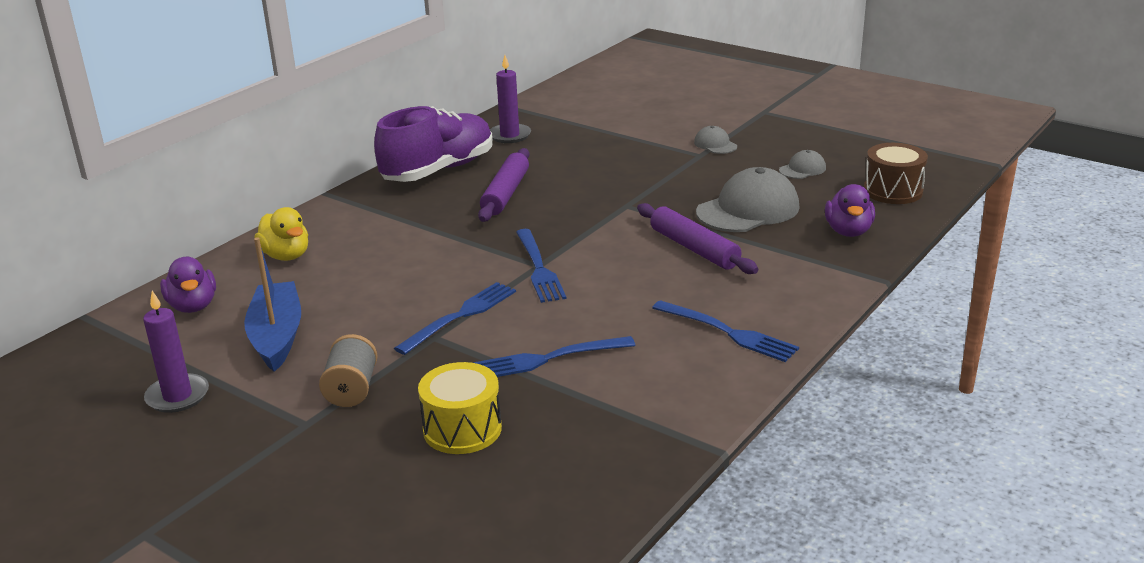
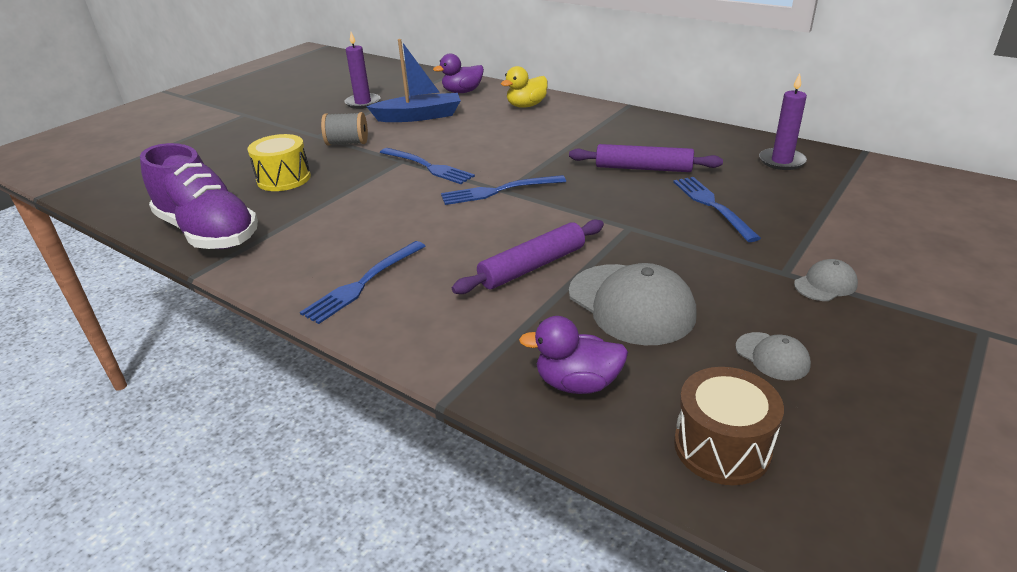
camera: 90 degrees right, 5 degrees up
(438, 170) = (685, 138): purple shoe -> purple shoe (208, 232)
(547, 359) = (355, 202): blue fork -> blue fork (712, 205)

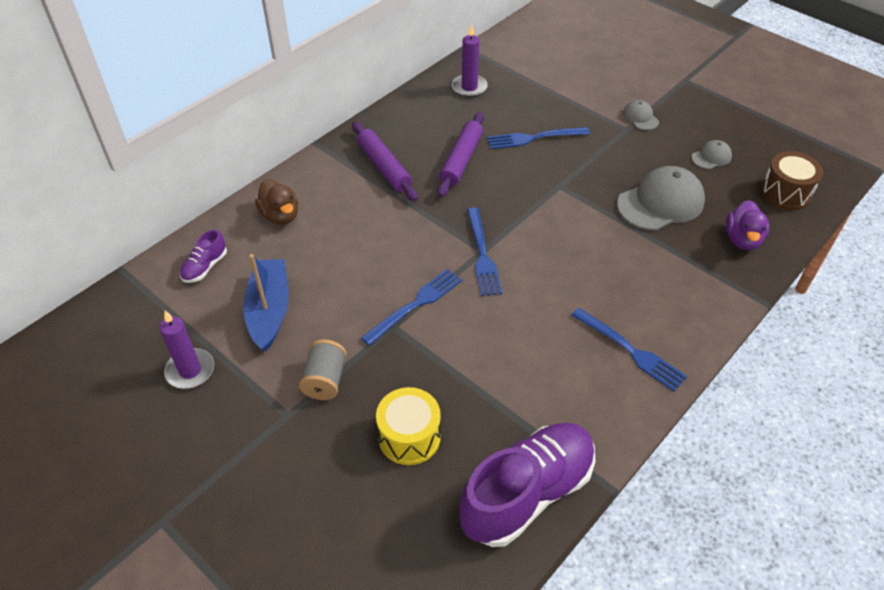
camera: 85 degrees left, 15 degrees up
(462, 92) = (205, 267): purple duck -> purple shoe
(526, 106) = (280, 216): yellow duck -> brown duck
(532, 266) = (612, 245): purple rolling pin -> purple rolling pin (384, 167)

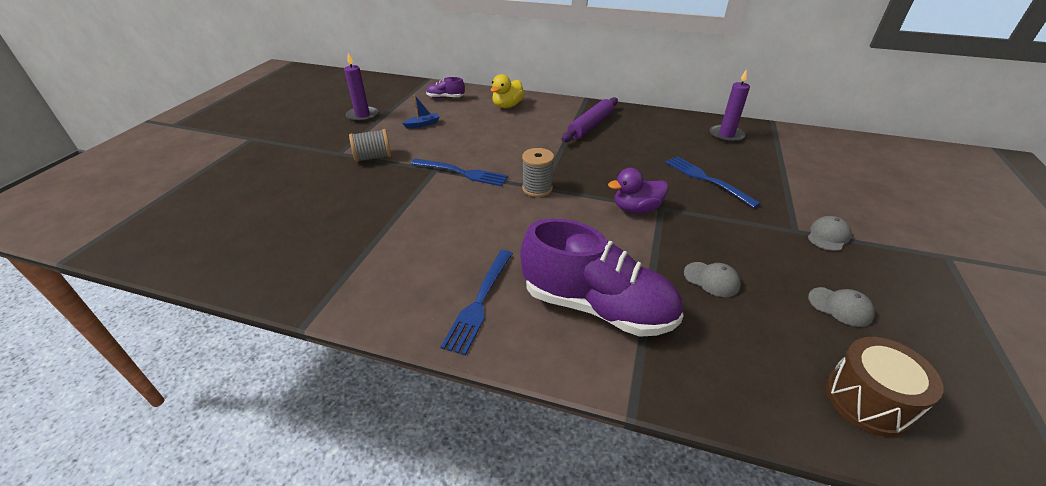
camera: 65 degrees right, 10 degrees down
(269, 310) = (422, 124): blue boat -> blue boat, size x0.48
(280, 216) = (507, 106): brown duck -> yellow duck
(409, 437) = (333, 202): yellow drum -> none
(461, 160) = (635, 153): purple rolling pin -> none
(482, 255) = (537, 188): blue fork -> grey spool
(527, 493) = (290, 273): purple shoe -> purple shoe (597, 307)
(660, 203) = (711, 279): grey cap -> grey cap, size x0.49
(742, 239) = (725, 366): purple duck -> purple duck (636, 209)

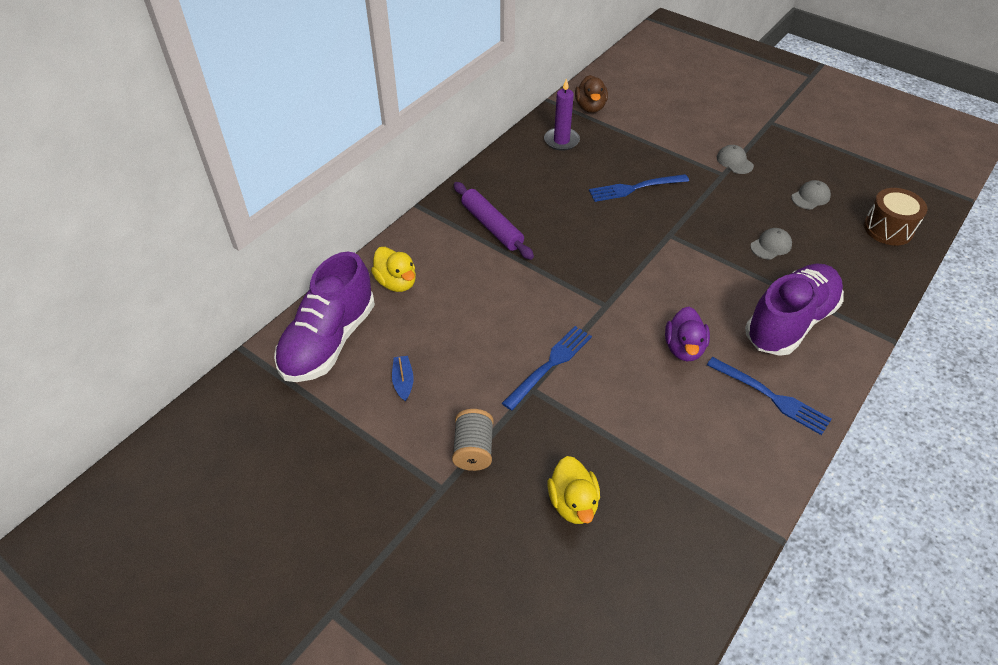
camera: 70 degrees left, 10 degrees up
(333, 204) = (573, 503): none -> yellow duck
(362, 116) = (333, 450): purple candle -> none
(445, 97) = (329, 341): purple shoe -> purple shoe, size x2.26
(537, 188) = (607, 310): grey spool -> none
(636, 209) = (666, 251): purple duck -> purple duck (684, 348)
(792, 140) = (590, 107): none -> brown duck

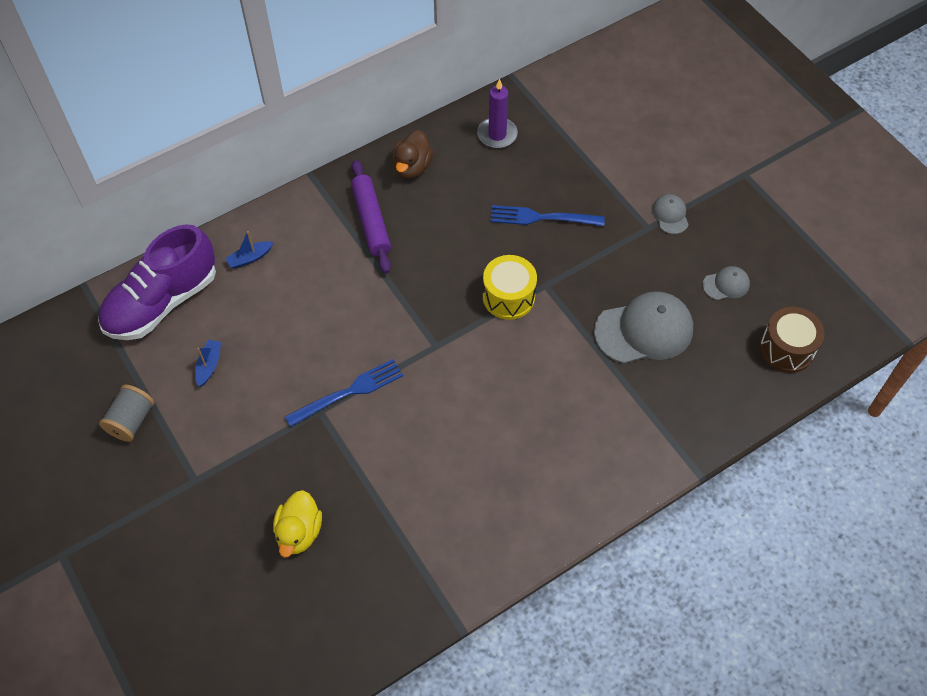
camera: 20 degrees right, 10 degrees up
(396, 282) = (250, 258): yellow duck -> blue boat
(473, 449) = (239, 453): grey spool -> grey spool (131, 420)
(590, 107) = (552, 98): brown duck -> brown duck (412, 167)
(644, 251) = (508, 297): none -> yellow drum
(684, 348) = (485, 416): purple duck -> none
(771, 245) = (644, 330): grey cap -> grey cap, size x2.05
(771, 397) = (539, 494): blue fork -> none
(789, 322) = (607, 423): purple shoe -> none

